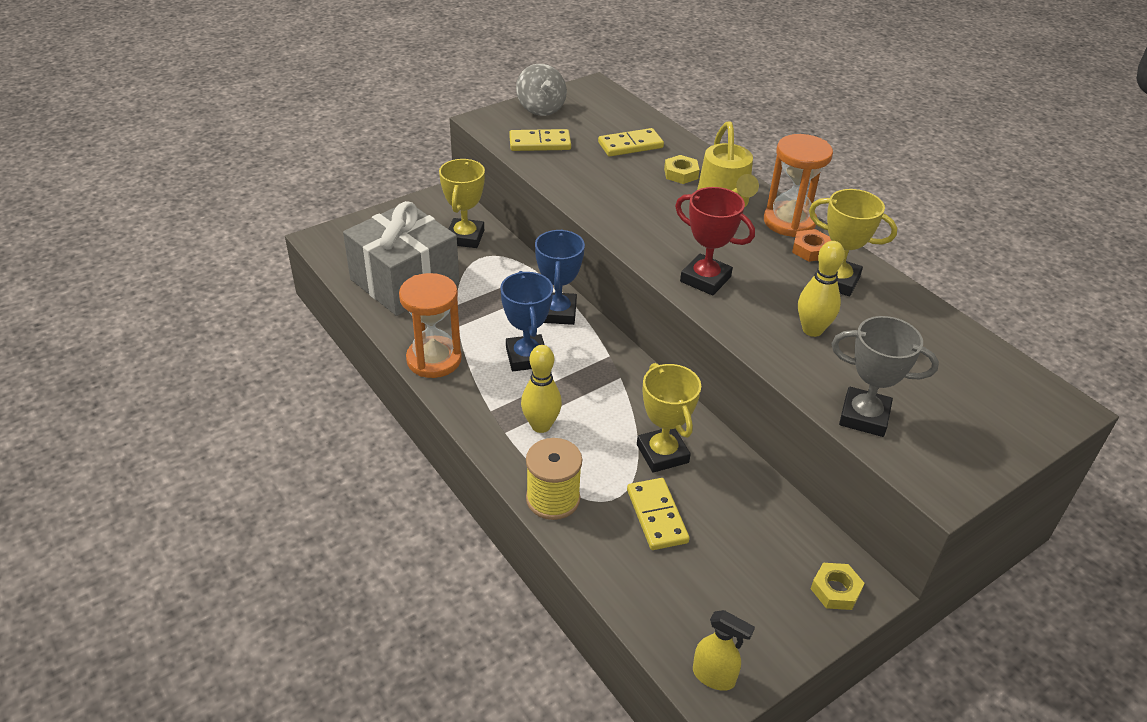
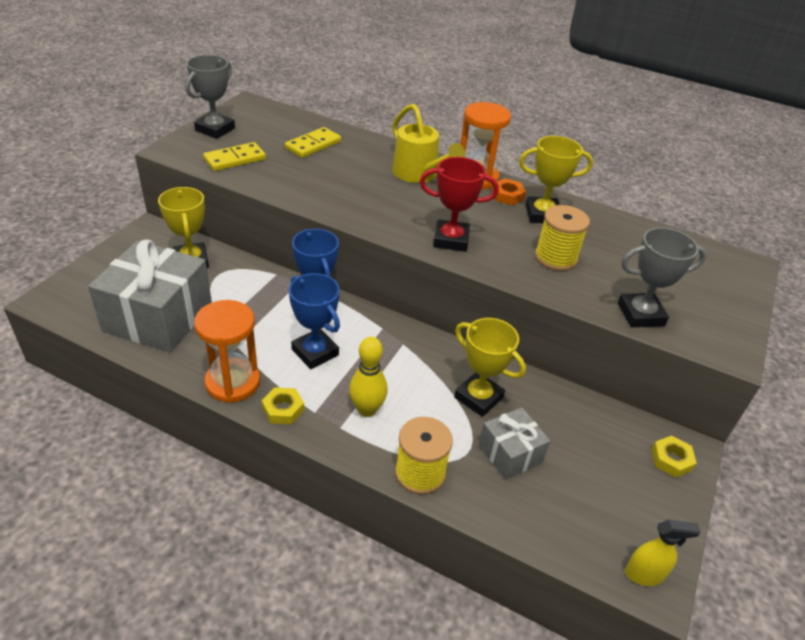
camera: 30 degrees left, 0 degrees up
(541, 108) = (215, 129): grey spinning top -> grey trophy
(656, 516) = (510, 453): yellow domino -> grey gift
(681, 174) = (369, 159): yellow nut -> yellow nut (283, 409)
(812, 330) = (555, 258): yellow bowling pin -> yellow spool

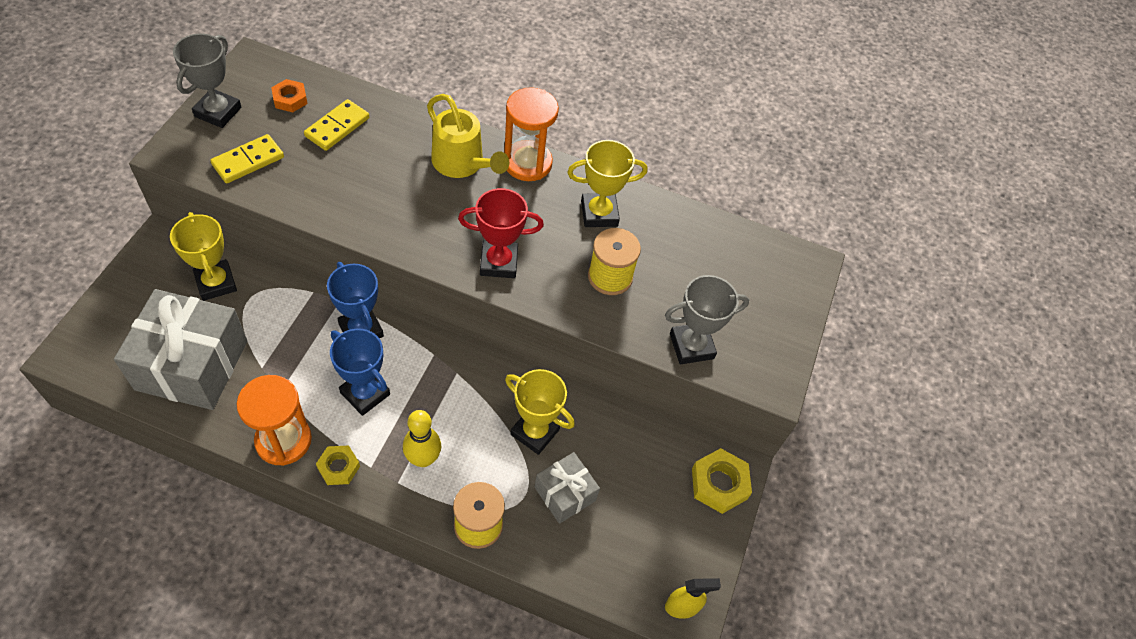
camera: 10 degrees left, 15 degrees up
(507, 195) = (561, 188): orange nut -> orange nut (290, 99)
(671, 459) = (719, 484): yellow nut -> yellow nut, size x1.53

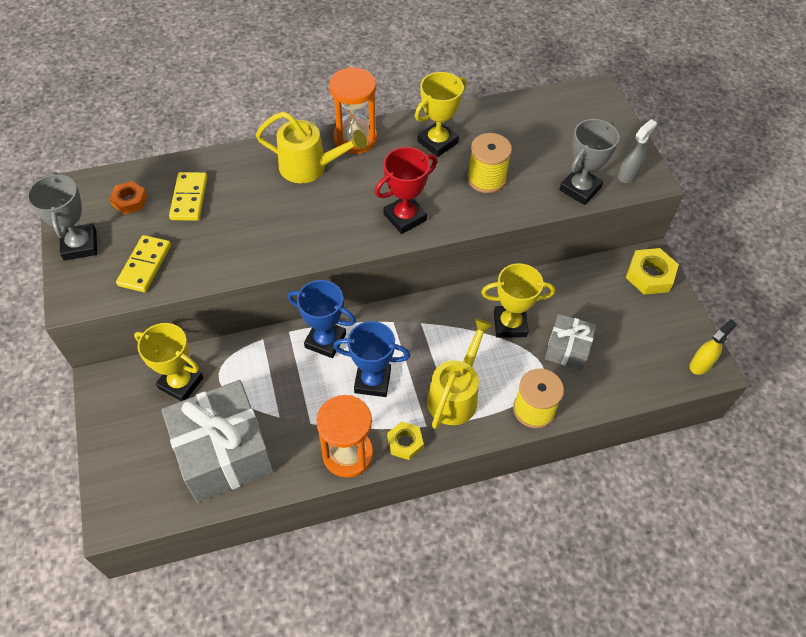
camera: 30 degrees left, 0 degrees up
(423, 458) = (456, 394): yellow bowling pin -> yellow watering can
(756, 365) = (628, 175): none -> grey spray bottle

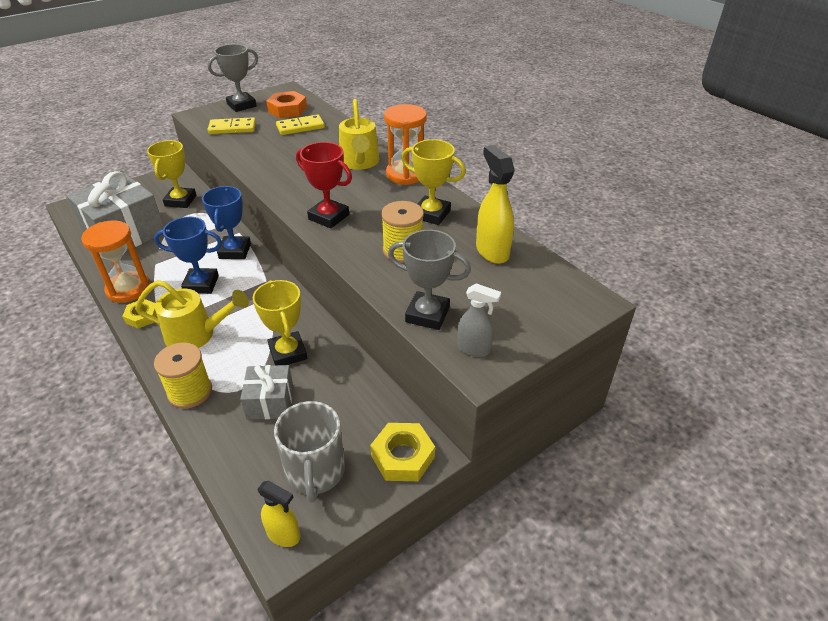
camera: 70 degrees right, 15 degrees down
(129, 200) = (287, 109): orange nut -> orange nut, size x1.53
(372, 381) = (201, 284): blue trophy -> blue trophy turned 75 degrees counterclockwise
(512, 123) = (492, 251): none -> yellow spray bottle
(649, 333) = (315, 471): none -> grey mug

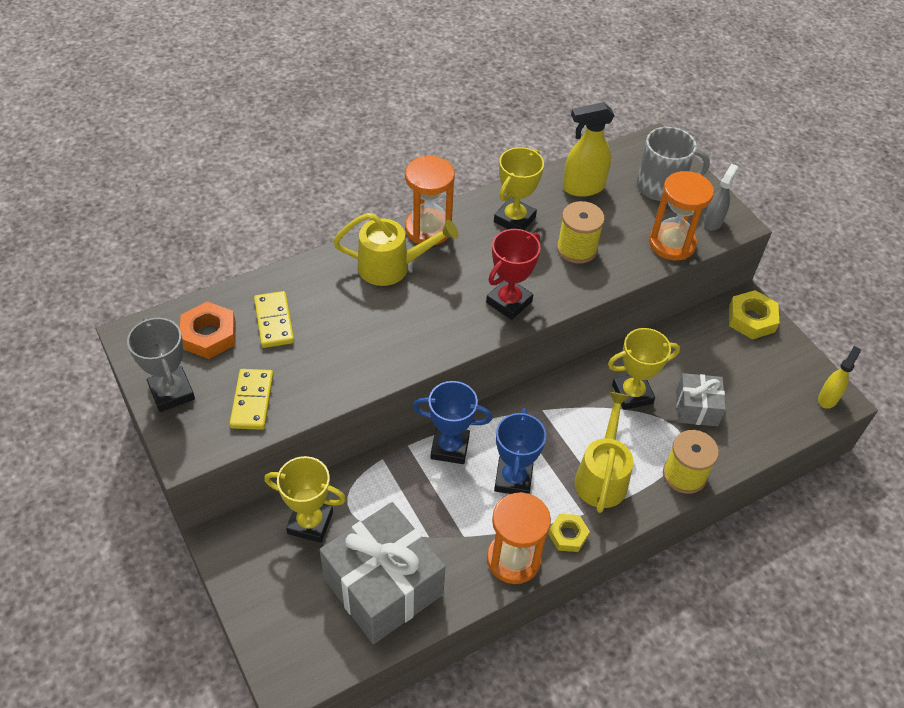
camera: 85 degrees left, 10 degrees up
(315, 471) = (770, 377): grey mug -> grey mug (661, 186)
(427, 314) = (672, 244): grey trophy -> orange hourglass

